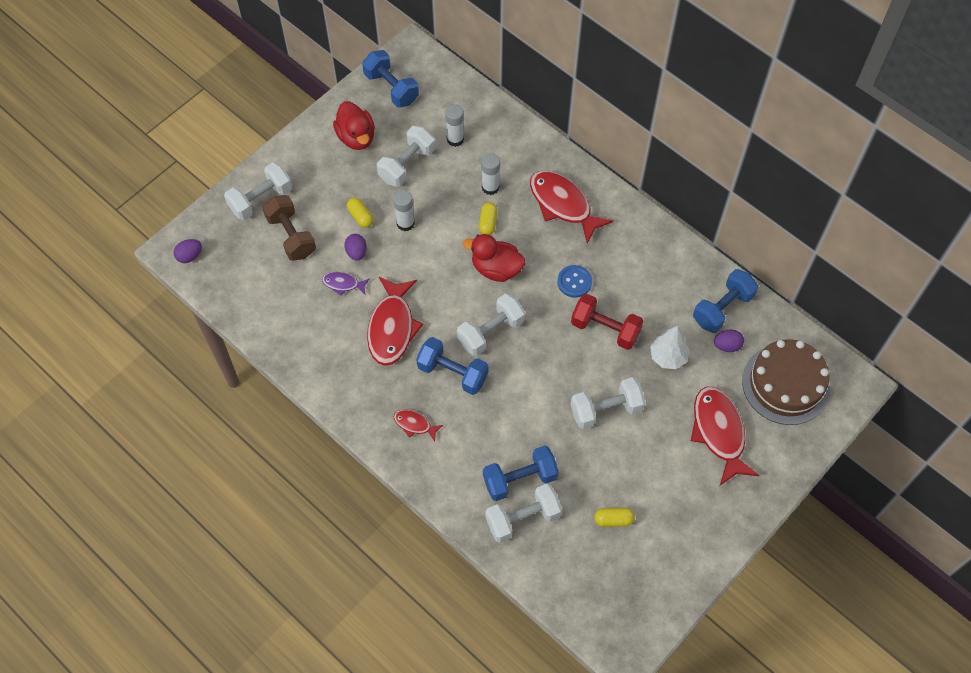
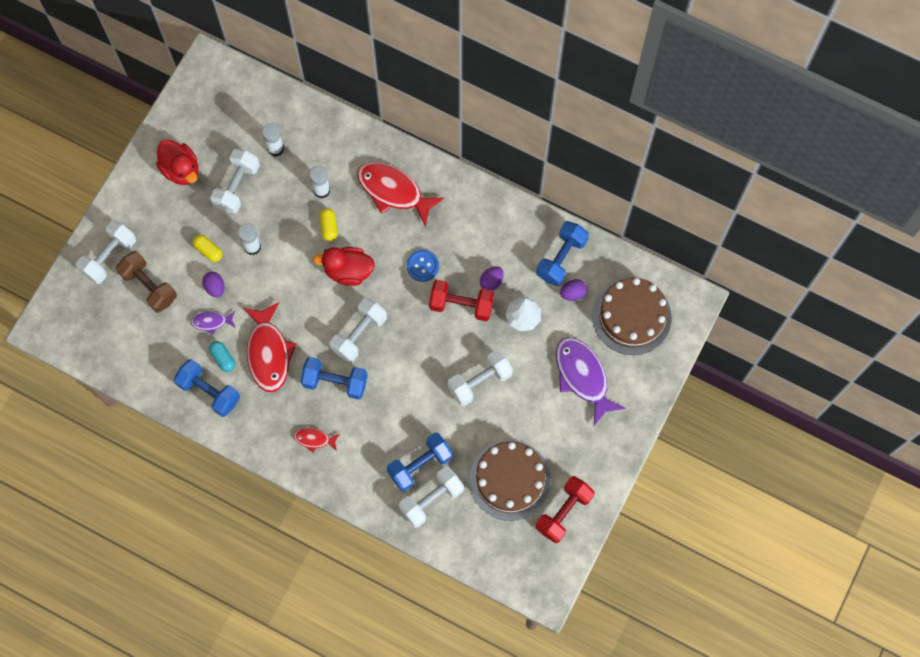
camera: 15 degrees left, 10 degrees up
(189, 256) = (60, 330): purple egg -> purple egg (491, 282)
(344, 321) = (223, 358): none -> turquoise capsule
(391, 88) = (200, 109): blue dumbbell -> blue dumbbell (209, 391)
(613, 520) = (509, 480): yellow capsule -> brown cake
(665, 569) = (563, 512): none -> red dumbbell
(719, 432) = (583, 376): red fish -> purple fish

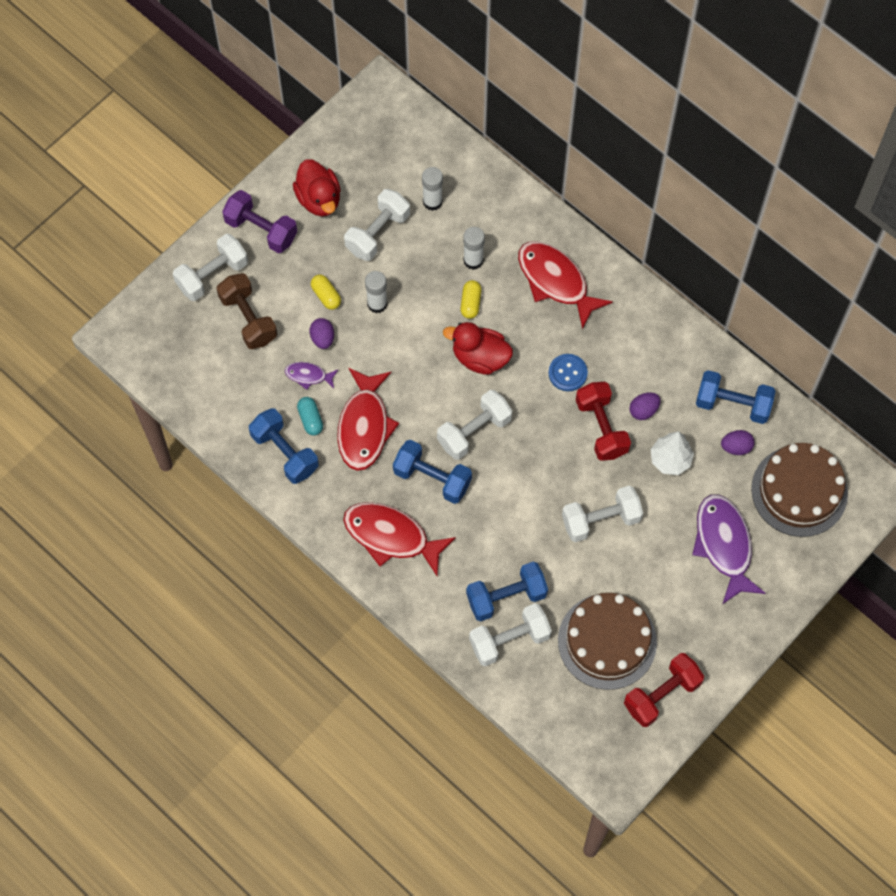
camera: 15 degrees right, 5 degrees down
(140, 208) = (261, 230): none -> purple dumbbell
(314, 439) = (391, 536): red fish -> red fish, size x2.06
(461, 305) = (601, 428): red dumbbell -> red dumbbell turned 45 degrees clockwise
(561, 258) = (732, 404): blue dumbbell -> blue dumbbell turned 60 degrees clockwise

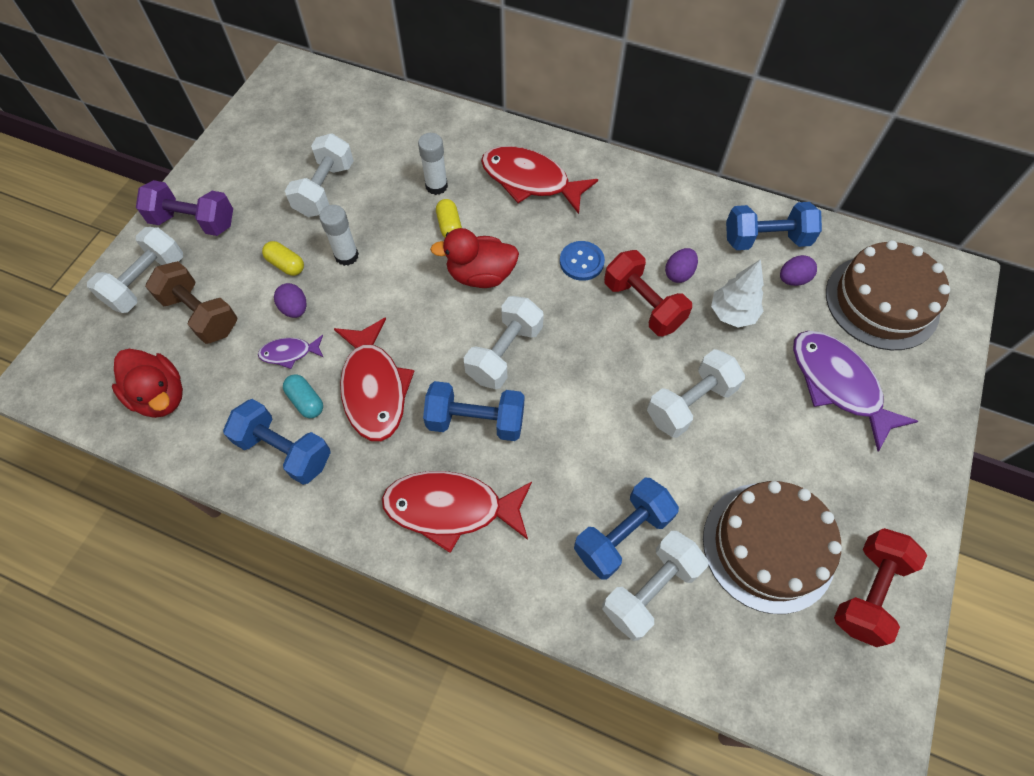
camera: 20 degrees left, 5 degrees down
(319, 199) = (251, 176): red duck -> red duck (160, 396)
(432, 201) = (374, 146): white glue stick -> none

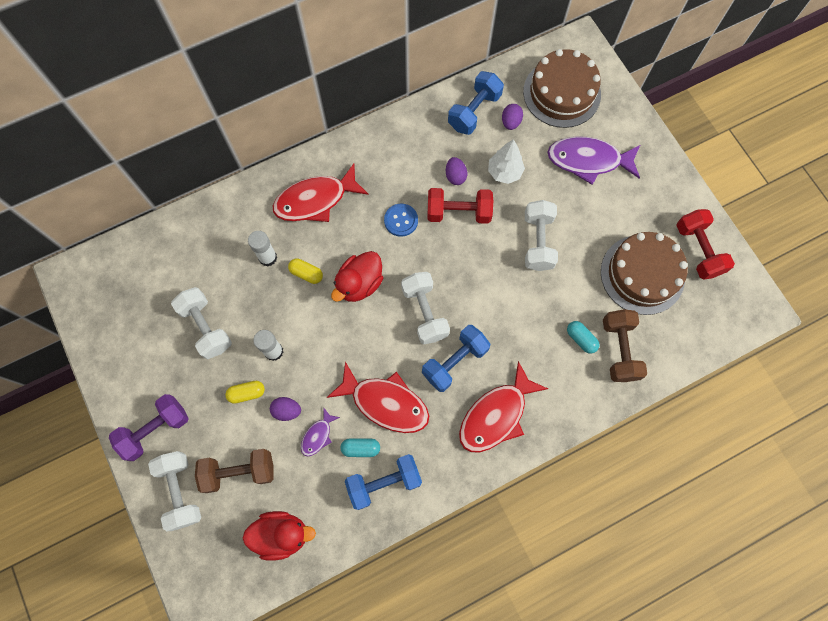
camera: 50 degrees left, 10 degrees up
(622, 534) = (581, 339): blue dumbbell -> turquoise capsule
(650, 590) = (619, 350): white dumbbell -> brown dumbbell

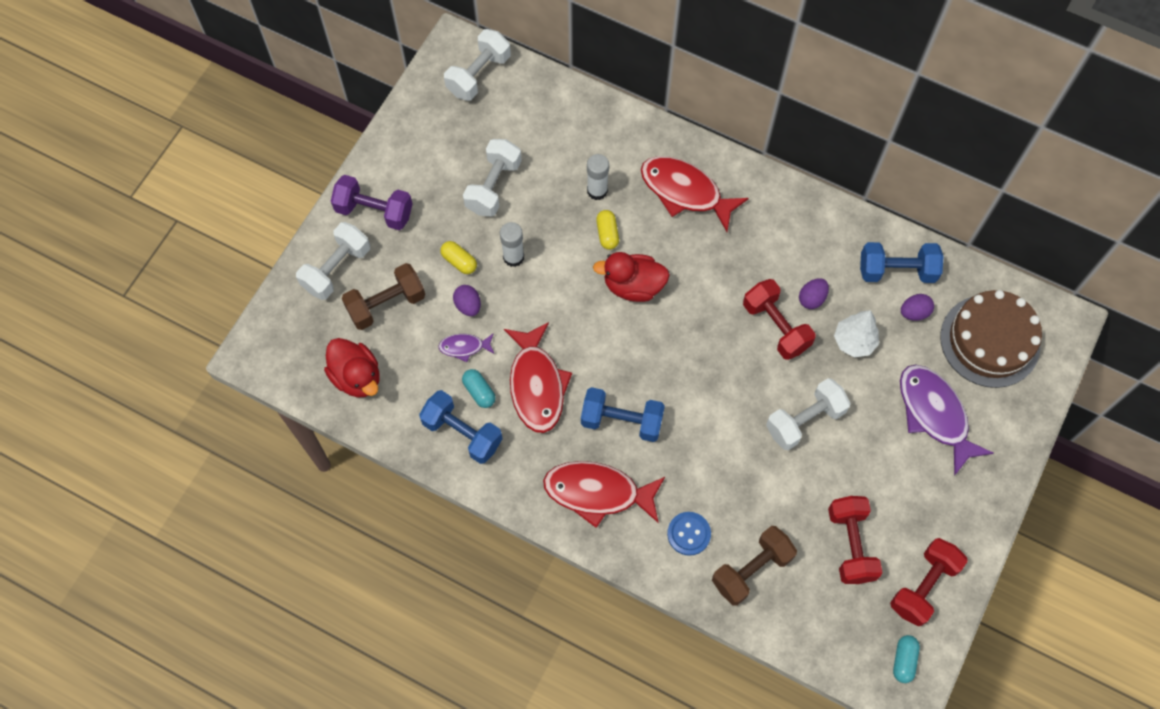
camera: 55 degrees right, 5 degrees down
(239, 472) = (386, 304): brown dumbbell -> brown dumbbell turned 75 degrees counterclockwise
(401, 220) = (725, 280): blue button -> blue button (688, 534)
(424, 312) = (649, 362): white dumbbell -> white dumbbell (478, 75)
(581, 339) = (734, 525): turquoise capsule -> turquoise capsule (903, 660)
(642, 274) = (850, 544): brown cake -> red dumbbell

